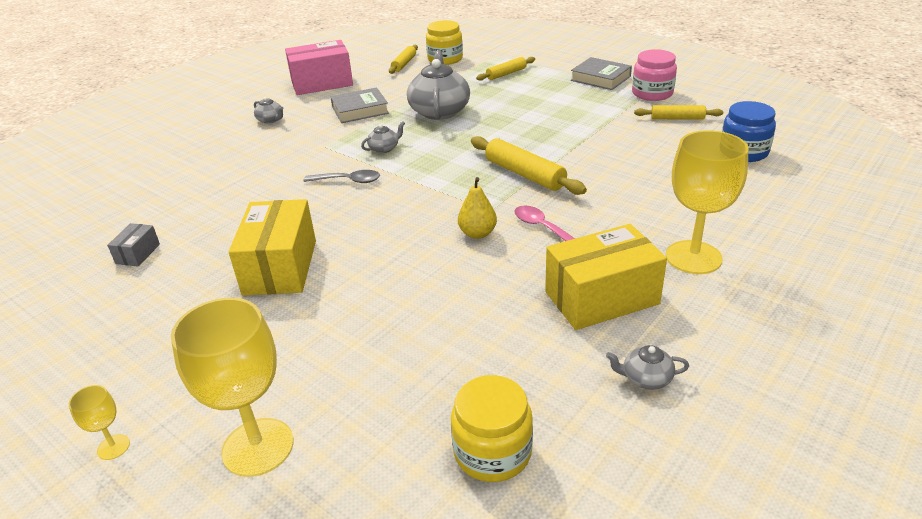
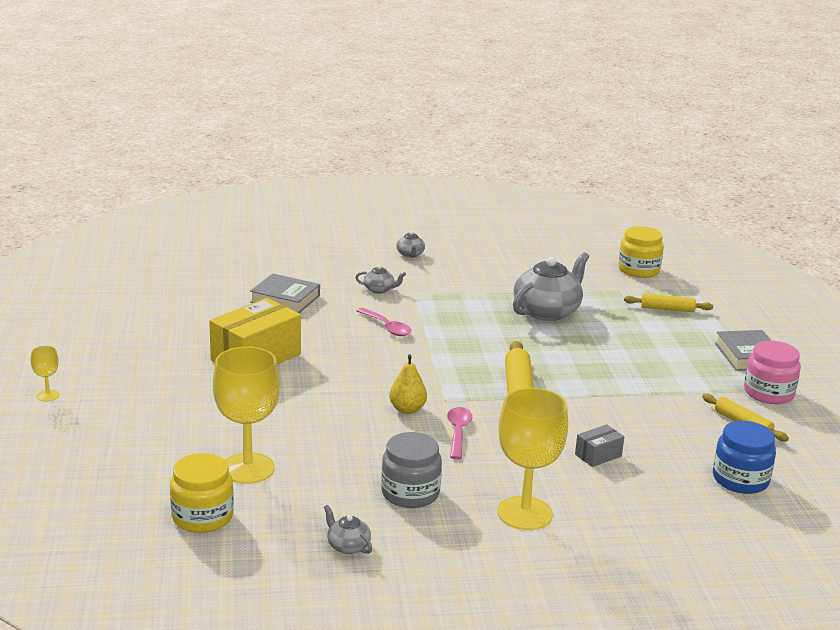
camera: 40 degrees right, 10 degrees down
(138, 254) = (194, 303): grey box -> grey box (598, 455)
(258, 447) = (104, 438): yellow goblet -> yellow goblet (248, 468)
(322, 83) = (497, 243): pink box -> none
(348, 181) = (387, 327): grey spoon -> pink spoon
(360, 110) = (487, 279): grey book -> grey book (285, 299)
(384, 148) = (452, 318): grey teapot -> grey teapot (379, 289)
(404, 64) = (594, 257): yellow rolling pin -> none
(601, 298) = (410, 493): yellow box -> grey jar

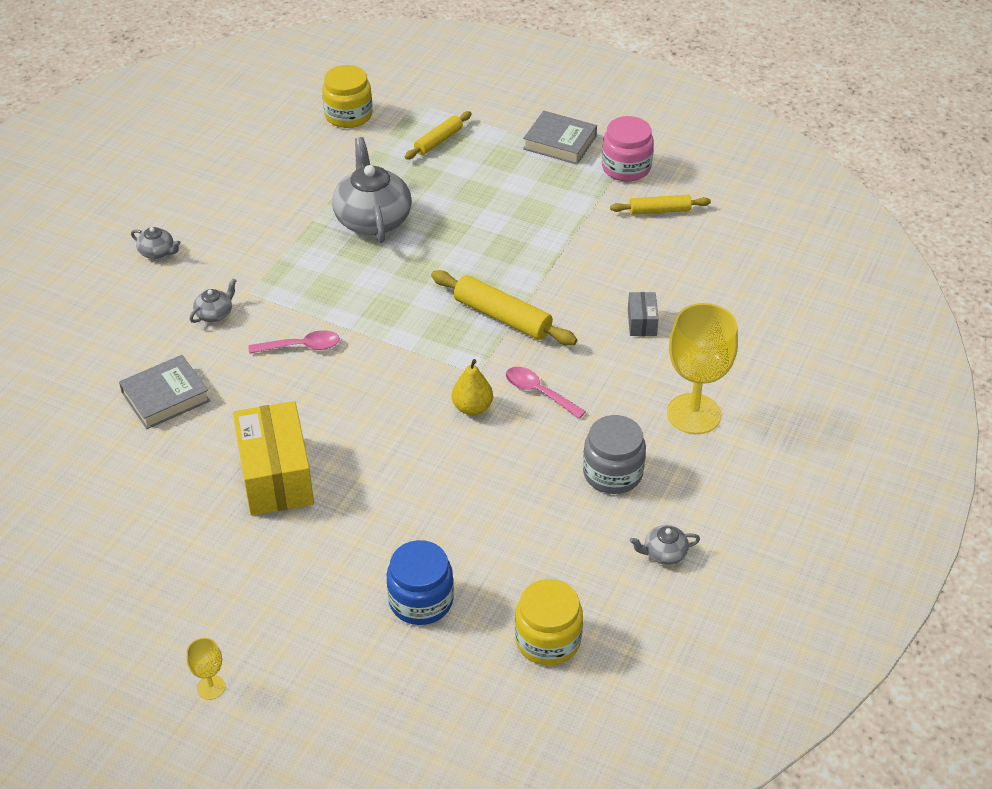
camera: 55 degrees left, 20 degrees up
(248, 468) = (488, 572): yellow goblet -> none
(740, 479) = (735, 260): blue jar -> blue jar (421, 600)

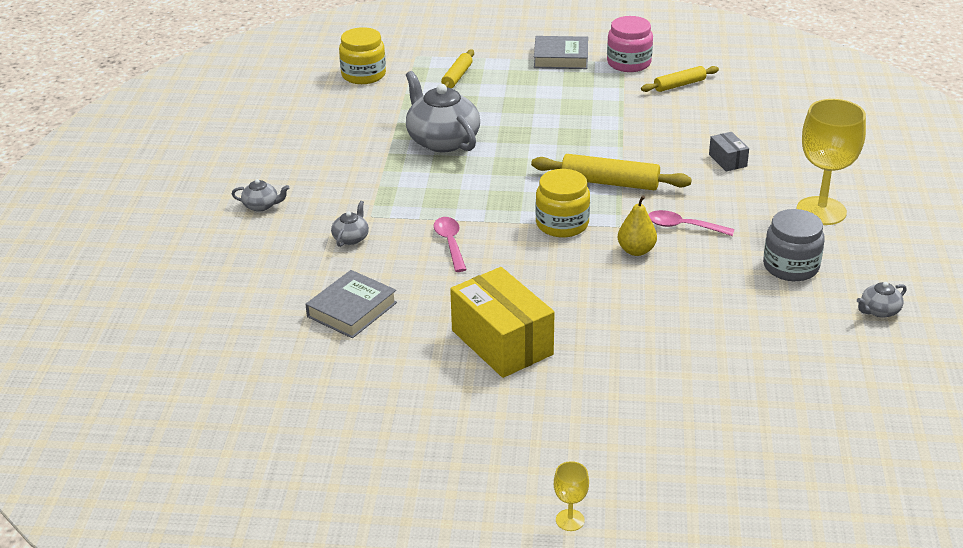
camera: 20 degrees left, 10 degrees down
(301, 346) = (450, 243): pink spoon -> pink spoon turned 75 degrees counterclockwise
(421, 600) = (706, 399): blue jar -> none
(548, 640) = (837, 397): yellow jar -> yellow jar (562, 224)

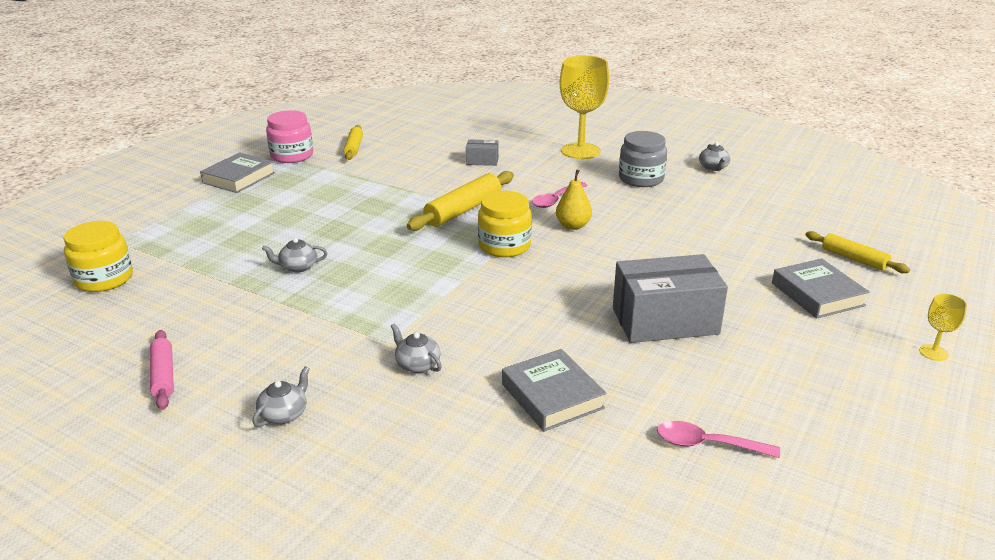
camera: 65 degrees left, 5 degrees down
(272, 146) = (163, 375): none -> pink rolling pin
(442, 140) = (298, 267): grey teapot -> grey teapot, size x0.45
(450, 243) = (483, 307): pink spoon -> pink spoon (707, 444)
(457, 77) = (193, 230): yellow rolling pin -> yellow rolling pin (854, 259)
(502, 342) = (665, 321): yellow box -> grey box
(627, 429) = (817, 294): none -> grey book

